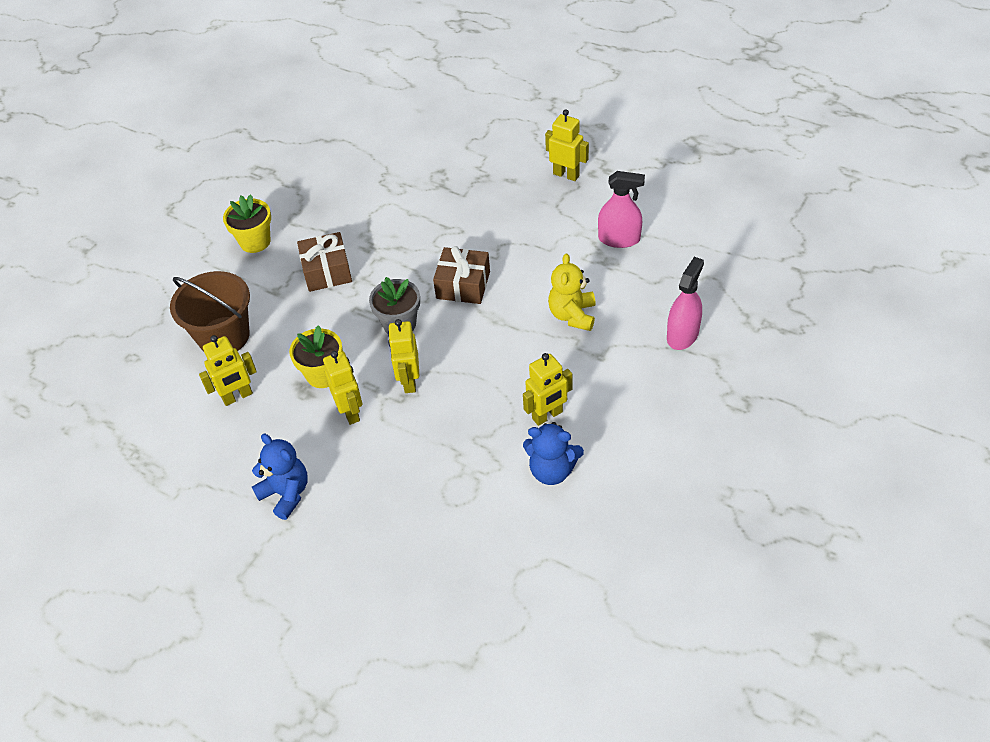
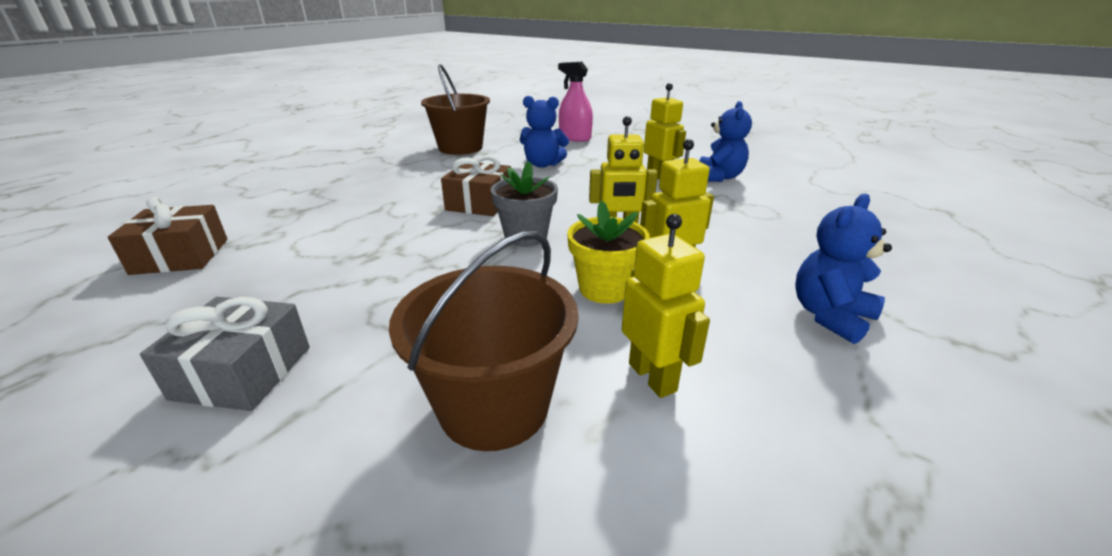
camera: 90 degrees left, 20 degrees down
(255, 242) = (243, 372): yellow flower pot -> grey gift
(327, 271) = (392, 288): brown gift -> brown gift (181, 256)
(566, 175) = (358, 159): yellow robot -> none
(572, 315) = (543, 164): yellow teddy bear -> blue teddy bear
(619, 239) = (460, 148): pink spray bottle -> brown bucket

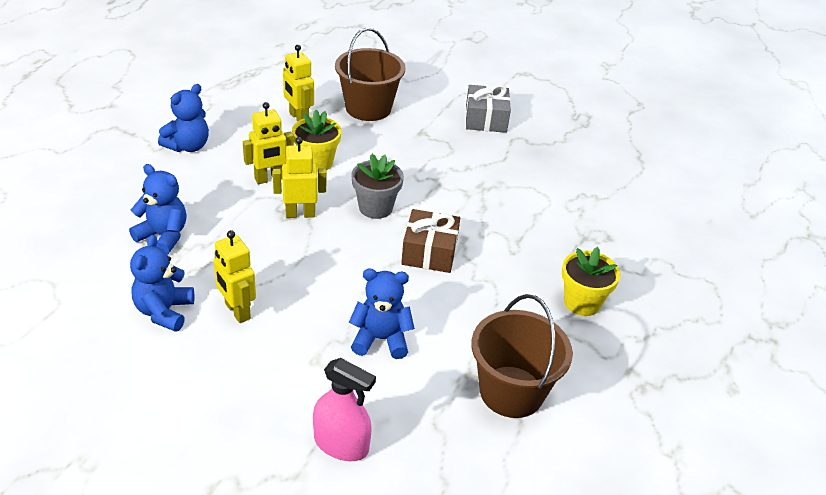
camera: 170 degrees right, 10 degrees up
(181, 256) = (611, 185): brown gift -> none
(363, 176) = (582, 302): none -> yellow flower pot
(763, 217) = (163, 236): none -> blue teddy bear

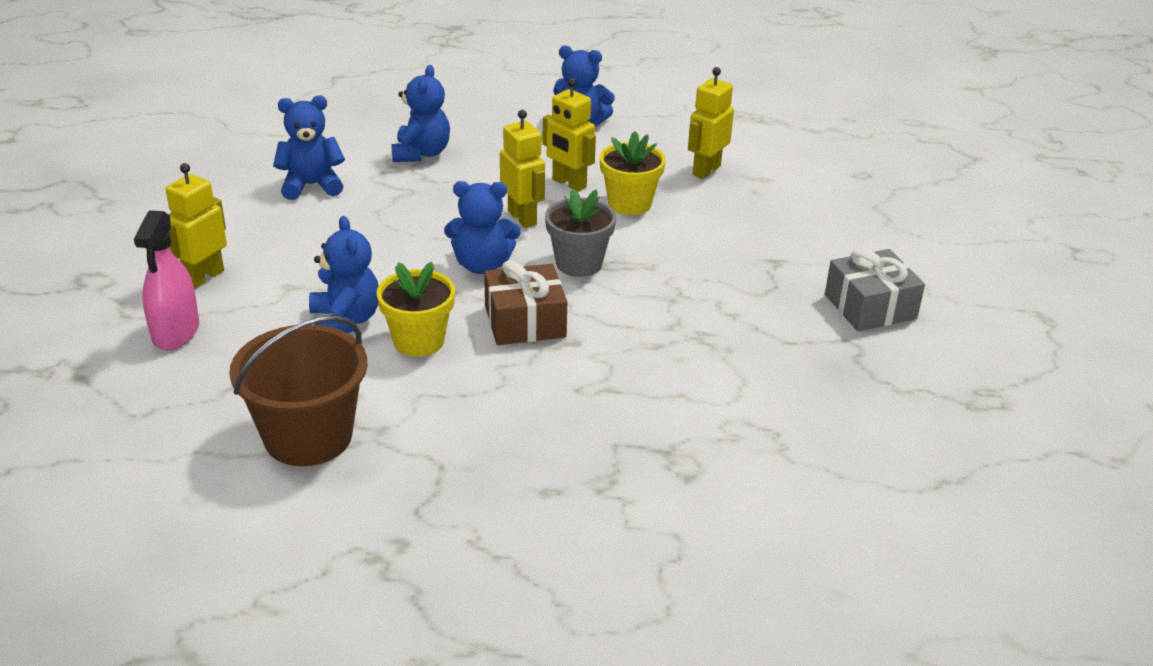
camera: 70 degrees right, 5 degrees down
(237, 311) = (336, 223): yellow robot -> yellow robot (204, 277)
(350, 251) = (482, 265): none -> blue teddy bear
(368, 108) = (783, 210): brown bucket -> none
(582, 302) = (517, 471): yellow flower pot -> yellow flower pot (419, 341)

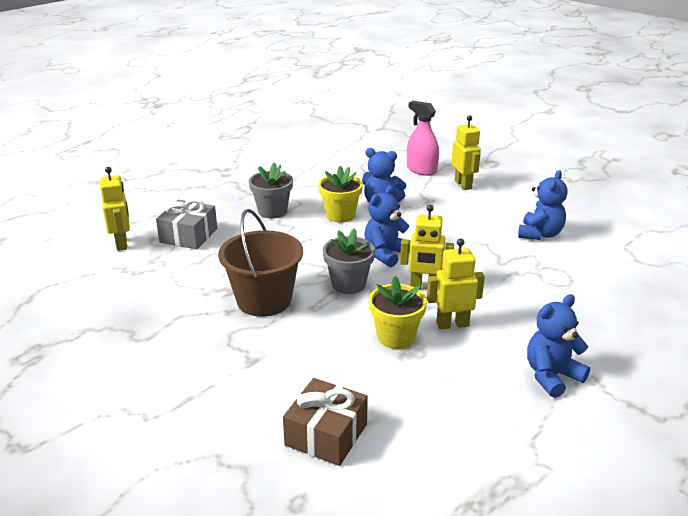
camera: 130 degrees right, 5 degrees down
(308, 436) = (309, 176): brown bucket -> brown bucket (264, 300)
(421, 153) = (555, 283): blue teddy bear -> none
(476, 408) = (272, 211): none -> grey flower pot
(525, 321) = (317, 246): brown gift -> brown gift (326, 435)
(706, 170) = (406, 402): yellow robot -> yellow robot (122, 244)
(870, 306) = (155, 369): grey gift -> grey gift (189, 235)

